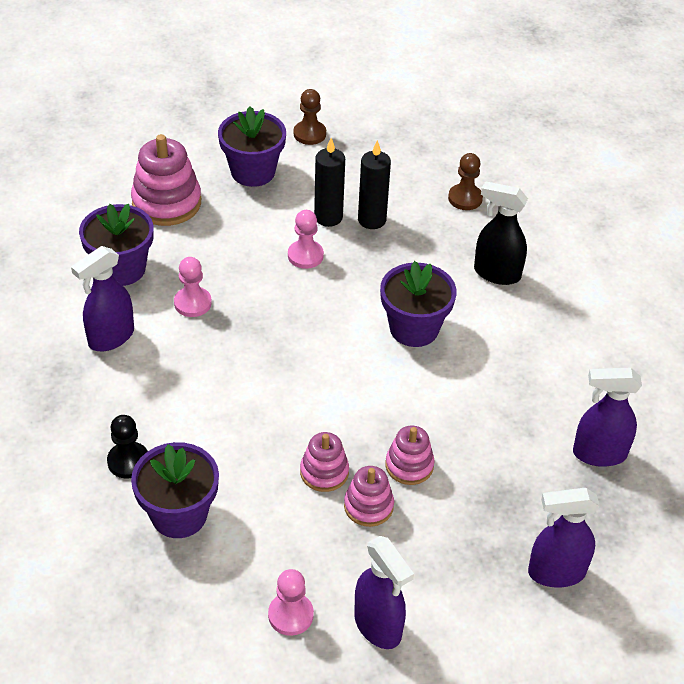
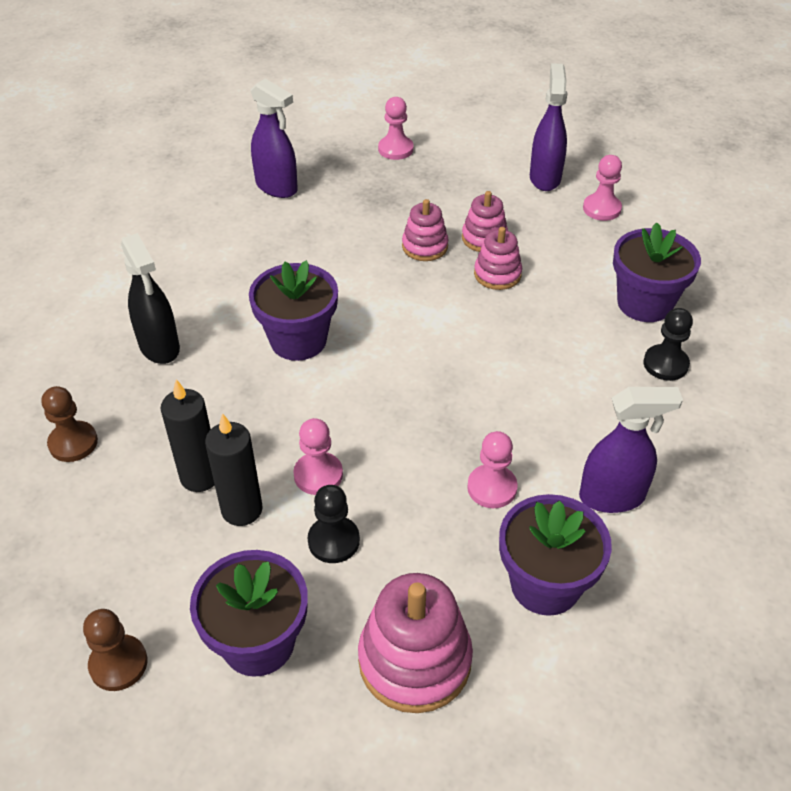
camera: 140 degrees left, 0 degrees up
(260, 229) = (333, 541): none -> black pawn
(556, 572) = (395, 149): purple spray bottle -> pink pawn

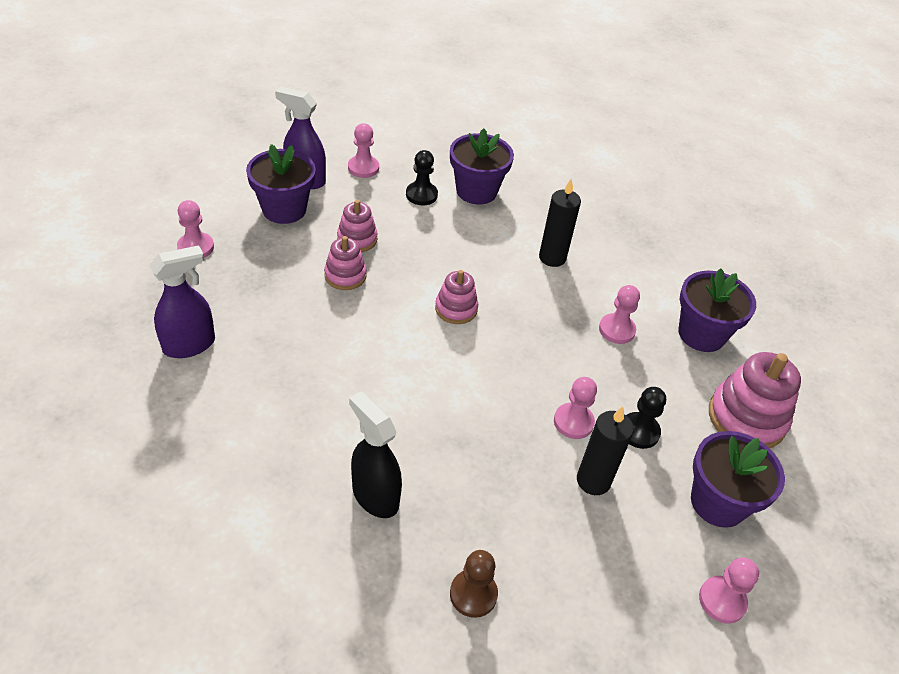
camera: 75 degrees left, 0 degrees up
(118, 664) = (722, 600): brown pawn -> pink pawn
(159, 347) = (375, 496): black spray bottle -> black spray bottle turned 120 degrees counterclockwise
(200, 476) = (549, 501): black candle -> black candle (552, 258)
(298, 340) = (417, 391): purple flower pot -> purple flower pot (284, 209)
(497, 274) = (404, 248): pink stacking toy -> pink stacking toy (456, 309)
(612, 497) = (641, 277): purple spray bottle -> none
(665, 364) = (538, 206): black pawn -> black pawn (421, 195)

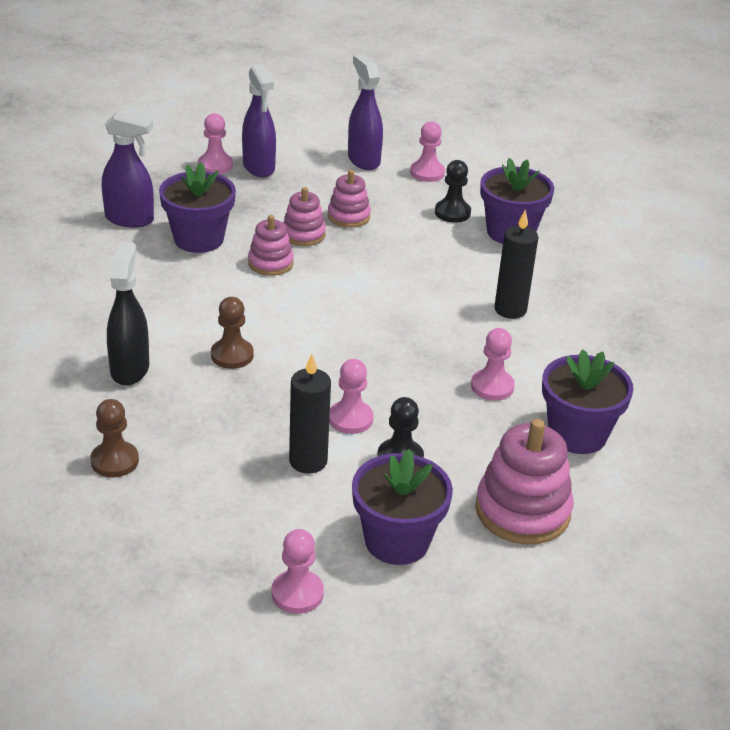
camera: 45 degrees right, 10 degrees down
(234, 230) = (259, 167): none -> purple spray bottle
(284, 209) = (317, 171): purple flower pot -> purple flower pot (199, 239)
(432, 425) = (232, 355): none -> brown pawn
(456, 309) = (363, 299): pink stacking toy -> pink stacking toy (270, 263)

